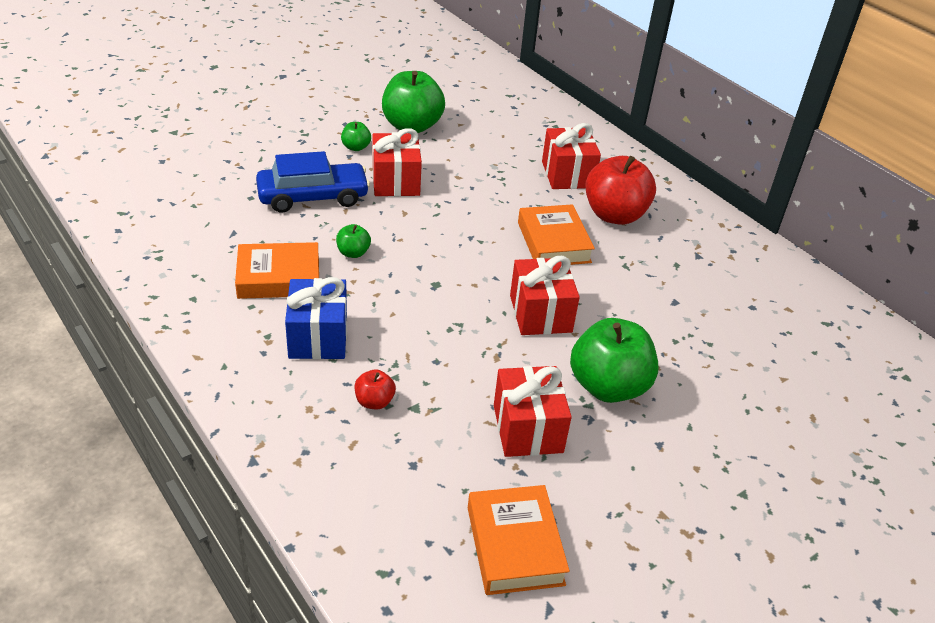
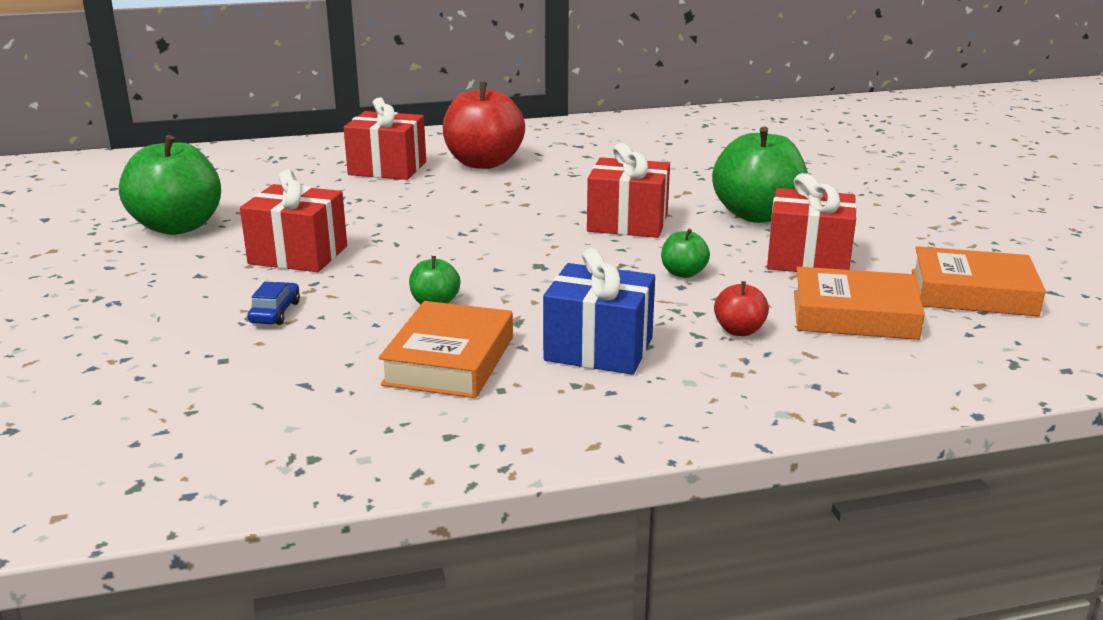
camera: 65 degrees left, 15 degrees down
(313, 197) = (275, 312): blue car -> blue car, size x0.43
(356, 147) = (183, 268): green apple -> green apple (683, 273)
(554, 242) = (507, 196): orange book -> orange book (854, 315)

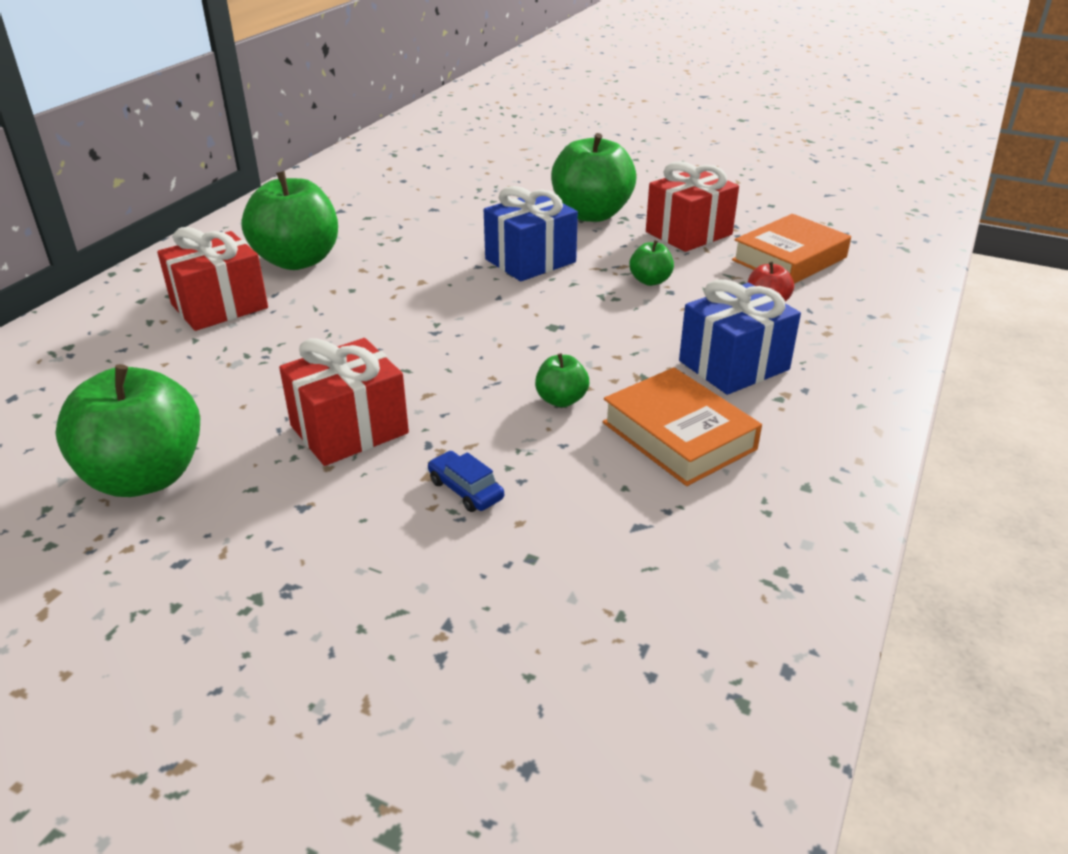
camera: 50 degrees left, 10 degrees up
(483, 163) = (297, 261): red apple -> green apple
(627, 223) = (530, 261): red gift -> blue gift
(972, 293) = (802, 213): orange book -> none

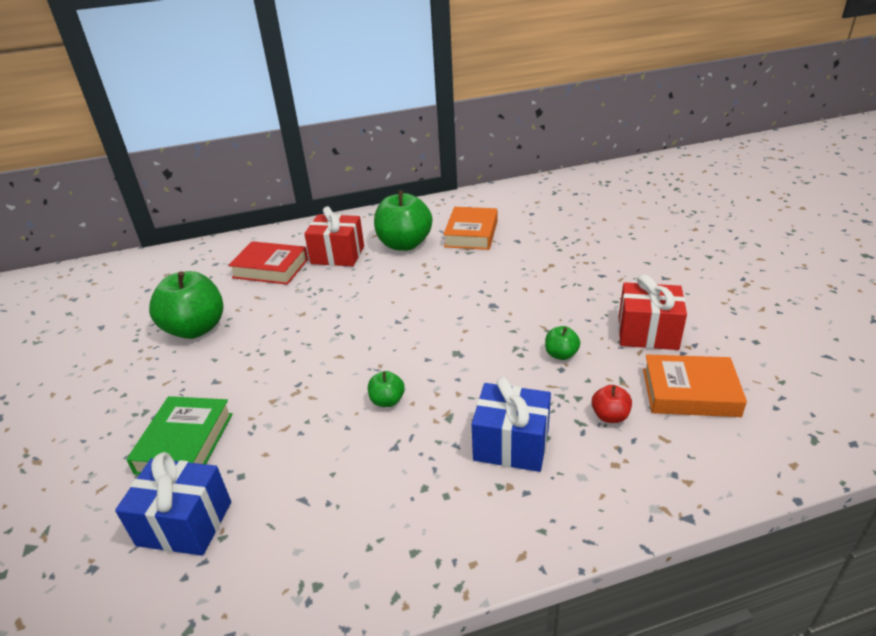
camera: 50 degrees right, 0 degrees up
(135, 361) = (270, 268): none -> red book
(349, 429) = (284, 354): red gift -> none
(393, 582) = (185, 443): none -> green book
(465, 490) = (273, 419): blue car -> none
(530, 261) = (514, 302): blue gift -> blue gift (185, 523)
(591, 214) = (604, 287): green apple -> none
(678, 436) = (404, 465): orange book -> orange book (471, 234)

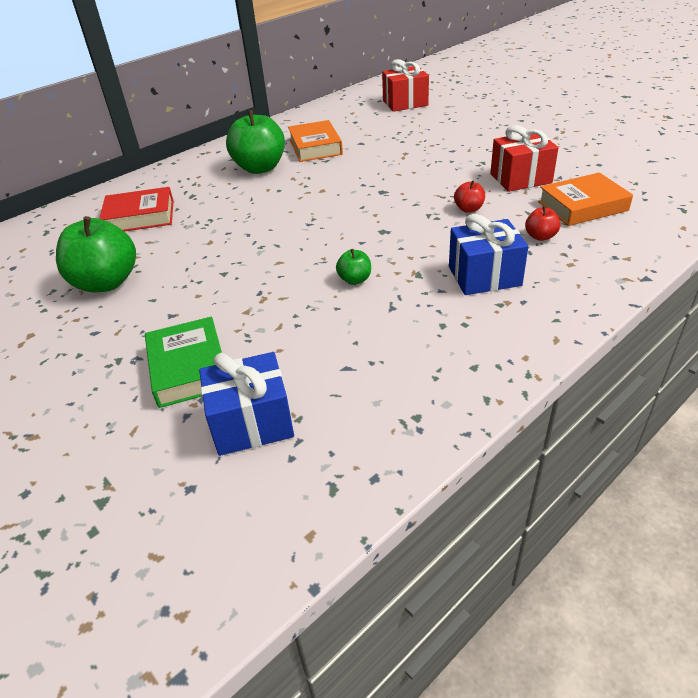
camera: 25 degrees left, 5 degrees up
(337, 255) = (201, 190): red gift -> red gift (405, 103)
(561, 354) = (468, 209): green apple -> red apple

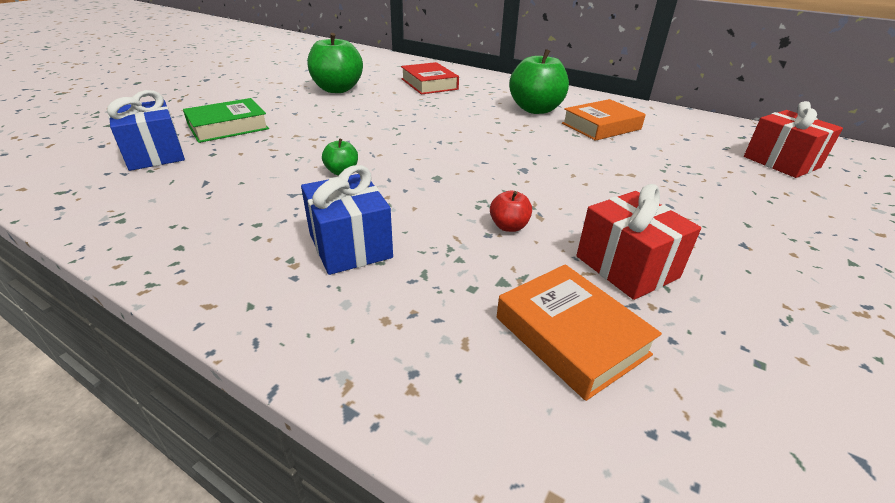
camera: 70 degrees right, 5 degrees down
(540, 236) = (456, 289): red apple -> none

